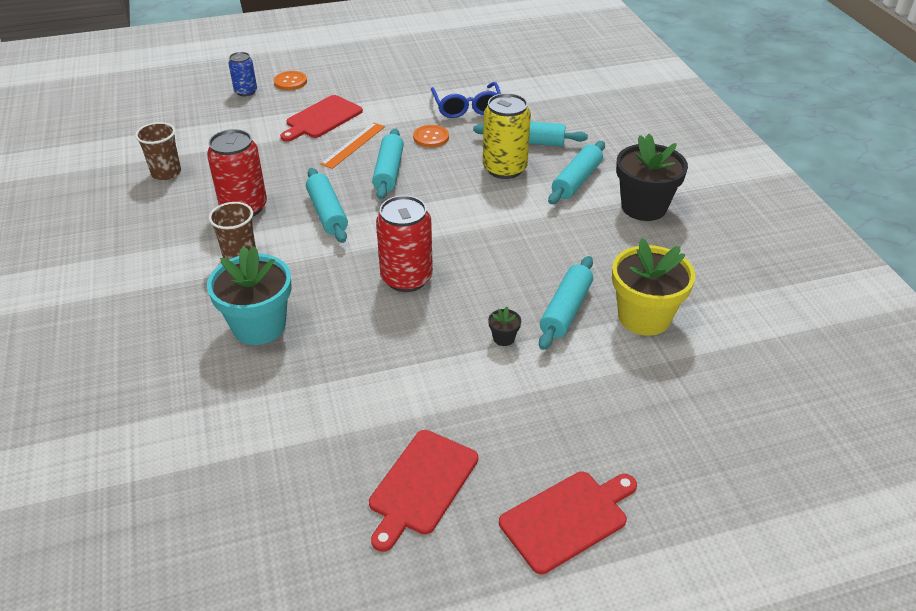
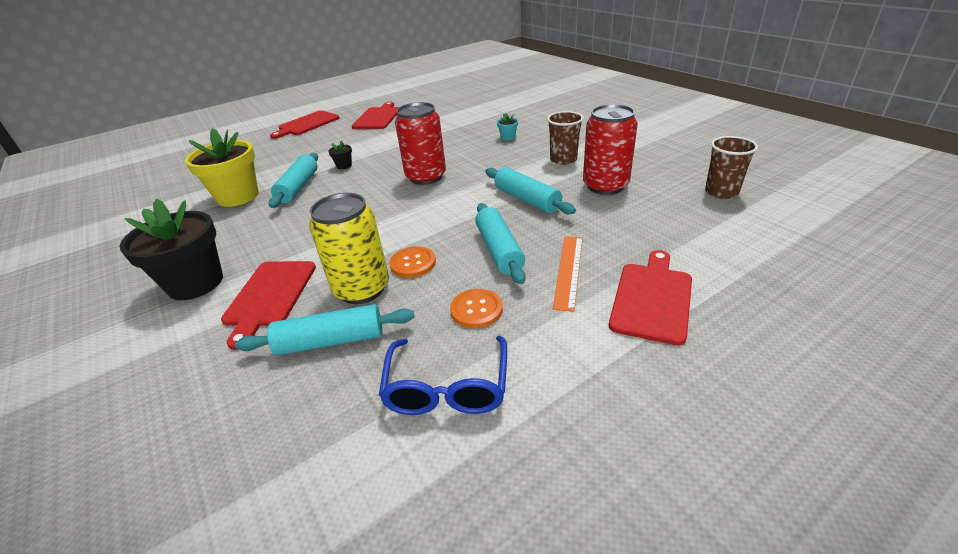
camera: 165 degrees right, 5 degrees down
(246, 91) = (828, 315): blue can -> none
(259, 326) = (508, 137): turquoise flower pot -> turquoise flower pot, size x0.40
(290, 82) = (797, 360): orange button -> orange button (413, 263)
(467, 108) = (447, 388): blue glasses -> blue glasses turned 150 degrees counterclockwise
(576, 180) = (269, 296): turquoise rolling pin -> red cutting board

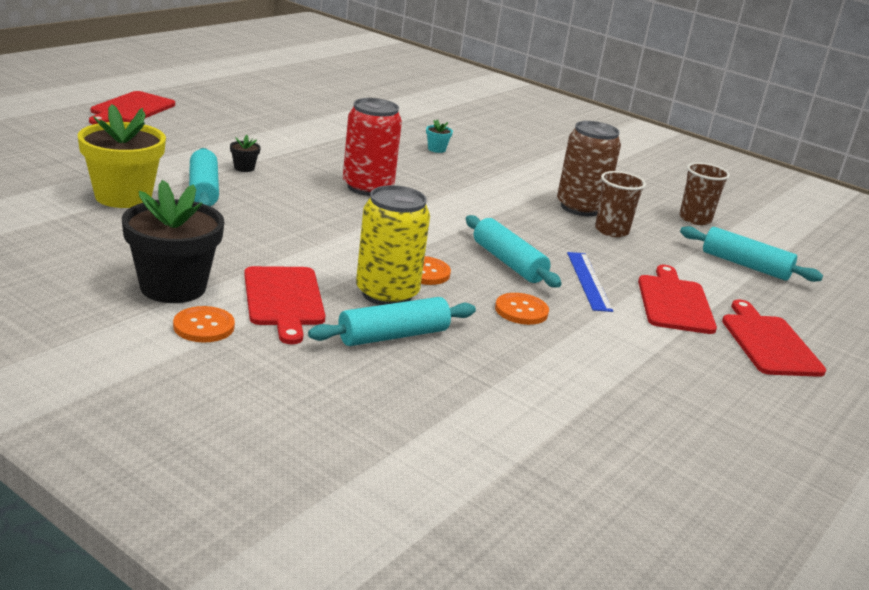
camera: 25 degrees left, 10 degrees down
(181, 327) = (204, 326): none -> orange button
(378, 117) = (236, 109): red cutting board -> red cutting board (769, 343)
(447, 388) = (537, 366): blue glasses -> none
(527, 199) = (505, 217): turquoise rolling pin -> turquoise rolling pin (745, 265)
(563, 159) = (519, 178): brown cup -> brown cup (611, 231)
(569, 271) = (589, 281): orange ruler -> blue ruler
(605, 186) = (580, 208): red can -> brown can

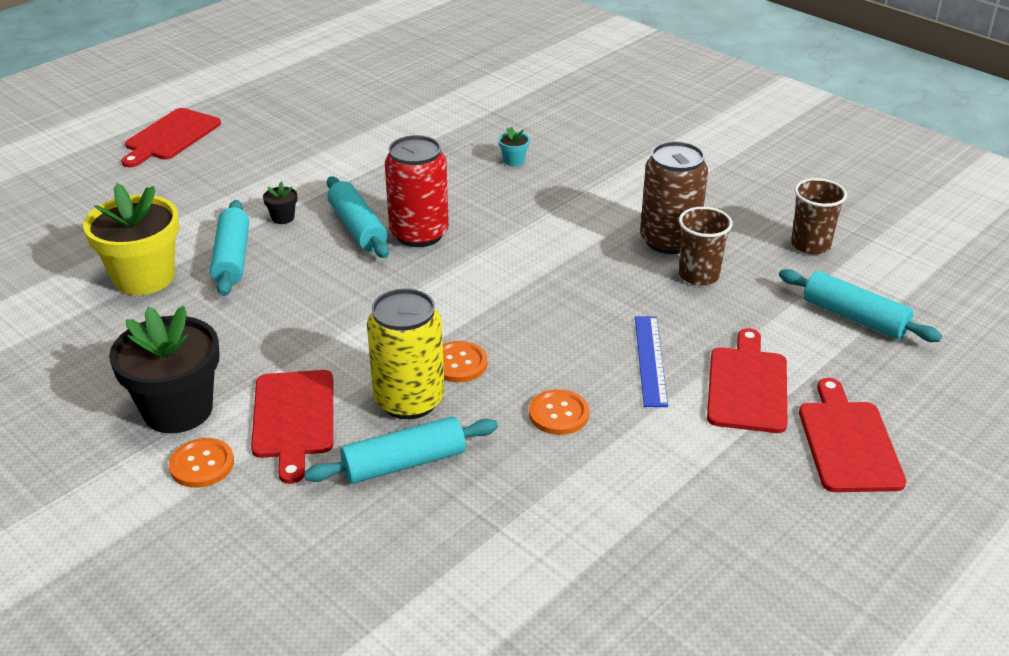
camera: 10 degrees right, 10 degrees up
(508, 262) = (560, 339): turquoise rolling pin -> turquoise rolling pin (357, 228)

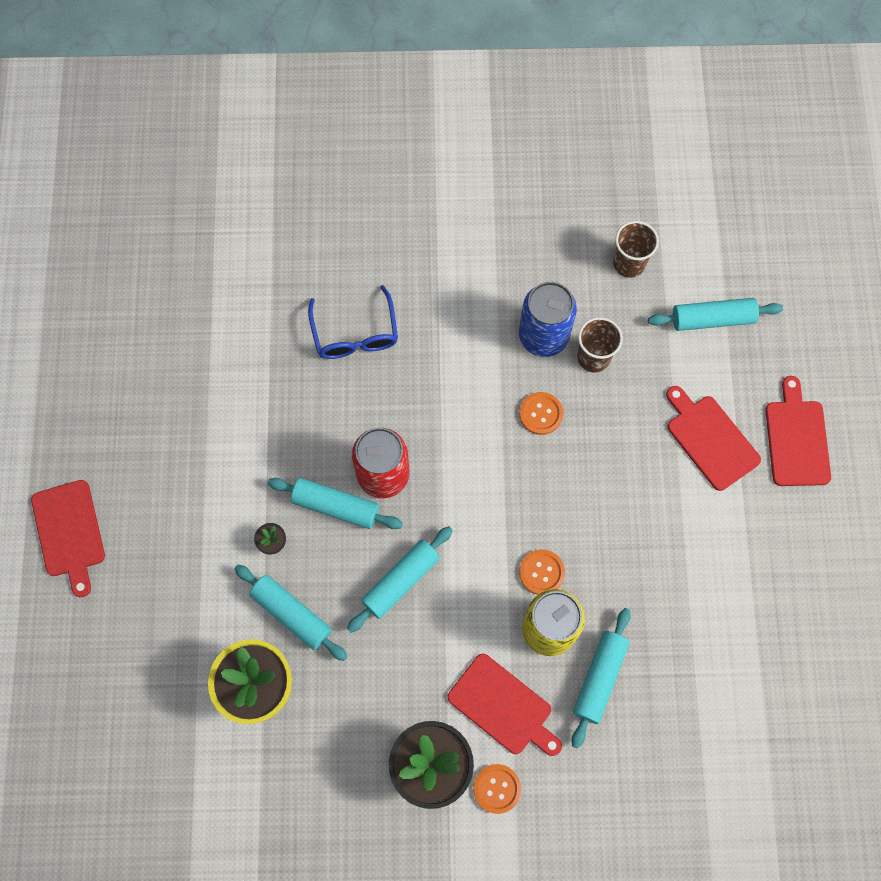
camera: 45 degrees left, 35 degrees up
(337, 293) = (400, 581): none -> turquoise rolling pin
(513, 161) = (355, 334): turquoise flower pot -> blue glasses
(558, 414) = (637, 560): orange button -> orange button (541, 414)
(650, 360) = (641, 466): blue ruler -> none
(669, 240) = (543, 336): brown can -> blue can
(848, 442) = (797, 438): red cutting board -> red cutting board turned 45 degrees clockwise

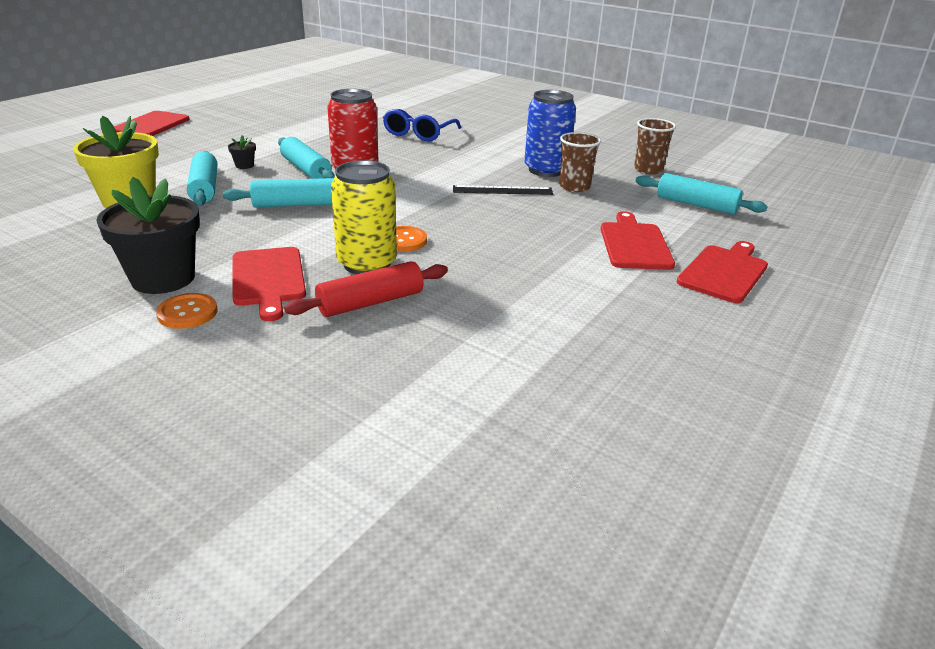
camera: 35 degrees right, 40 degrees down
(541, 414) = (502, 190): orange button -> black ruler
(599, 678) = (370, 302): turquoise rolling pin -> red rolling pin

